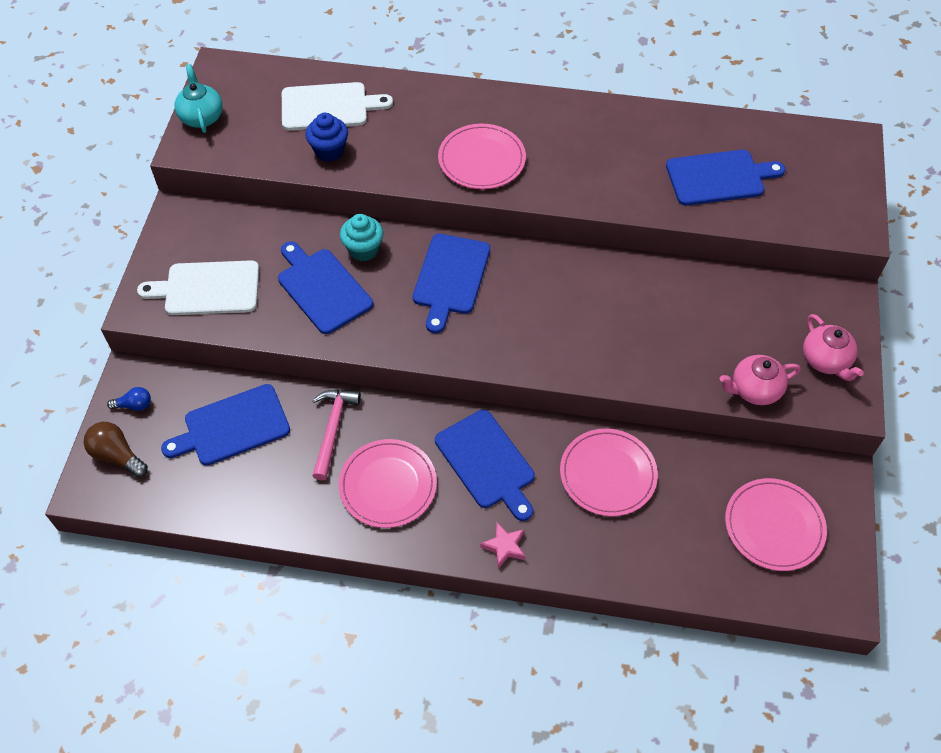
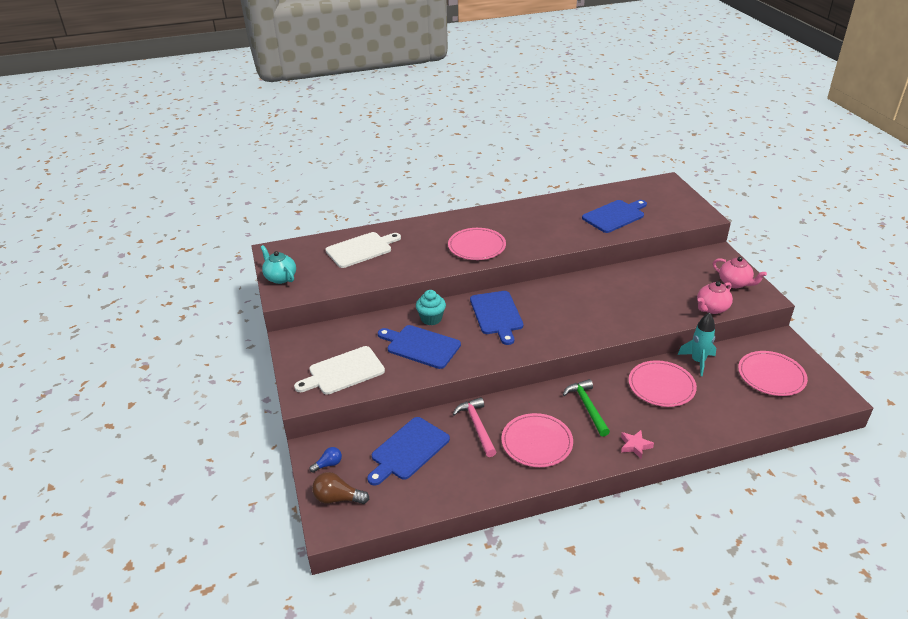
camera: 25 degrees left, 20 degrees down
(329, 151) = (379, 269): blue cupcake -> none
(487, 462) = (587, 407): blue cutting board -> green hammer
(688, 458) = (698, 361): none -> turquoise rocket

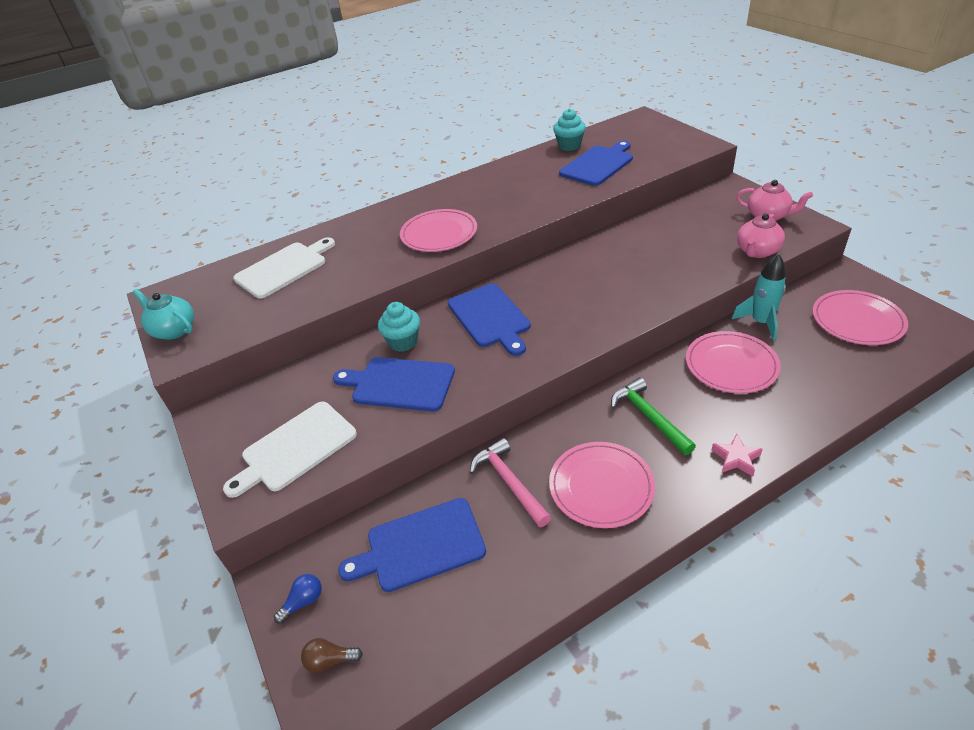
camera: 10 degrees left, 5 degrees up
(337, 498) = (330, 660): brown light bulb -> brown light bulb, size x0.63
(408, 450) = (420, 546): blue cutting board -> blue cutting board turned 45 degrees clockwise
(599, 195) = (569, 146): none -> turquoise cupcake

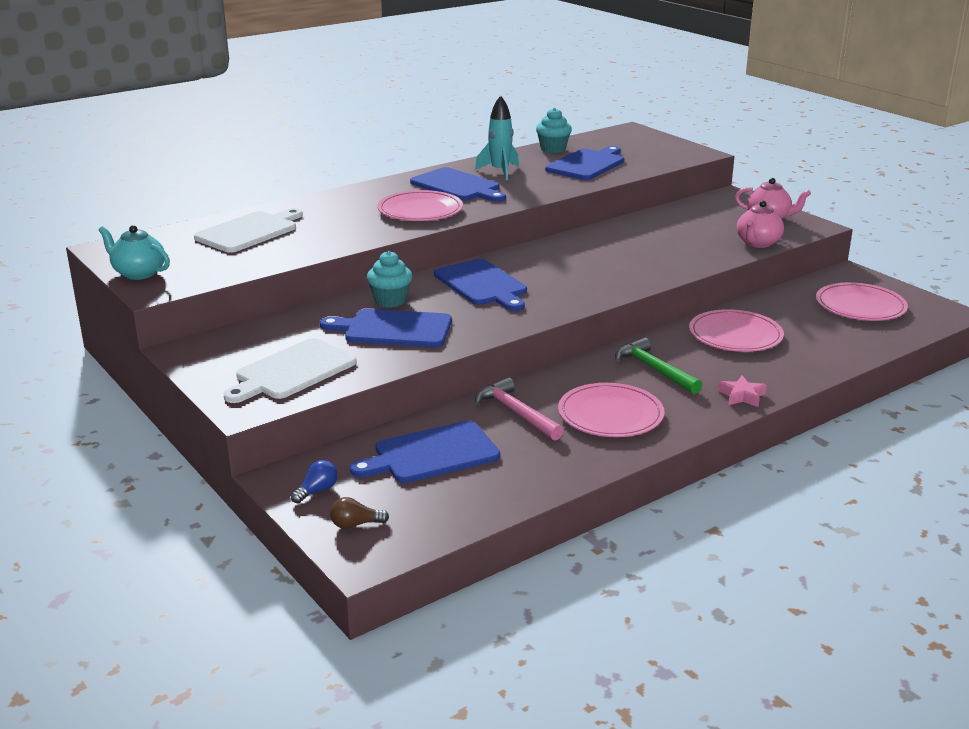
camera: 10 degrees left, 15 degrees down
(477, 199) = (457, 186): none -> blue cutting board
(760, 322) = (764, 306): turquoise rocket -> turquoise rocket (500, 171)

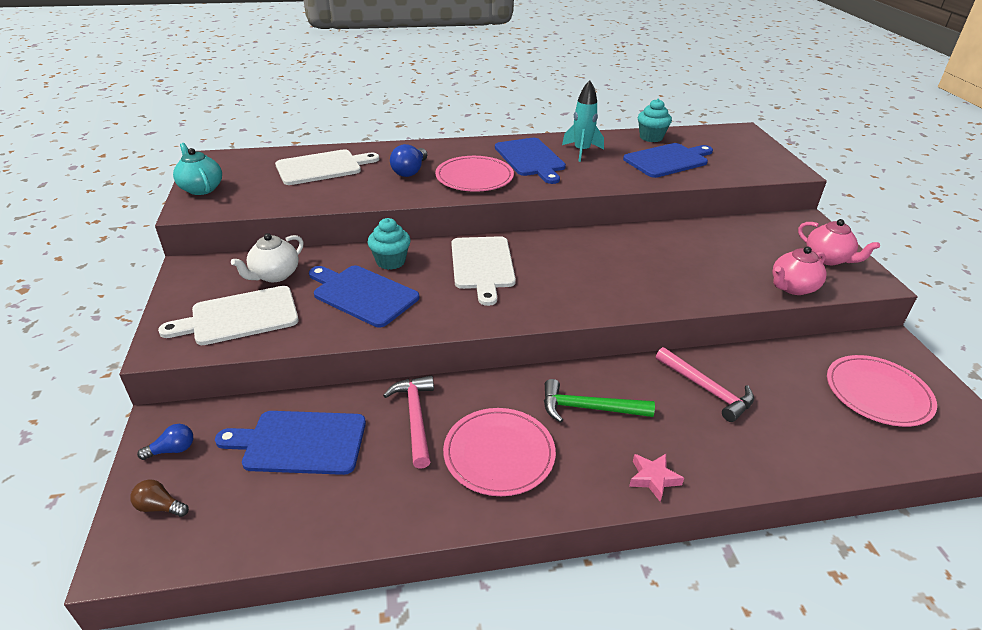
camera: 25 degrees right, 10 degrees up
(285, 336) = (274, 275): none -> white teapot
(348, 217) = (410, 171): none -> blue light bulb
(482, 285) = (482, 265): blue cutting board -> white cutting board
(654, 369) = (589, 408): green hammer -> green hammer turned 75 degrees counterclockwise
(735, 335) = (706, 389): pink plate -> pink hammer

